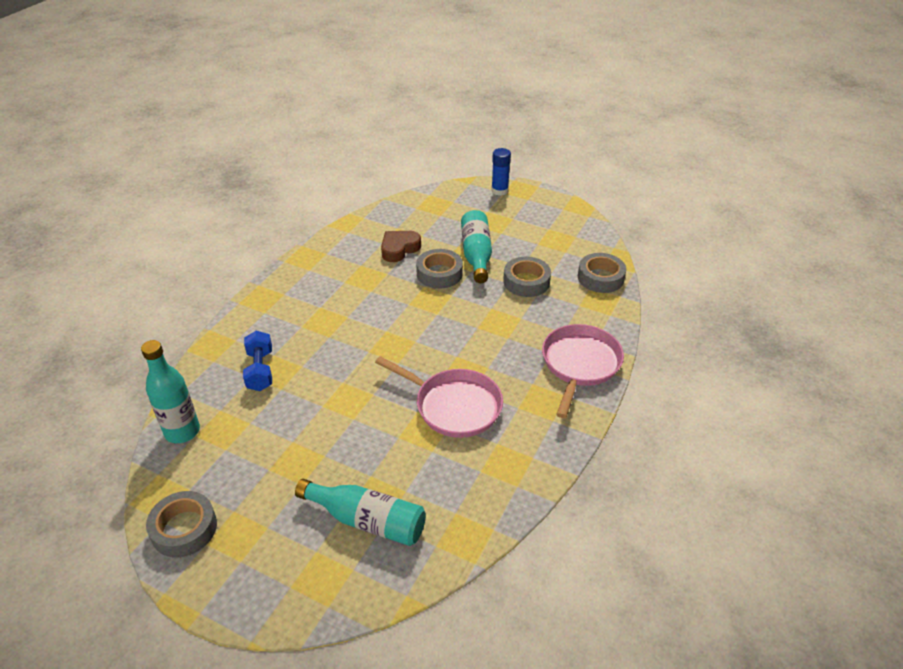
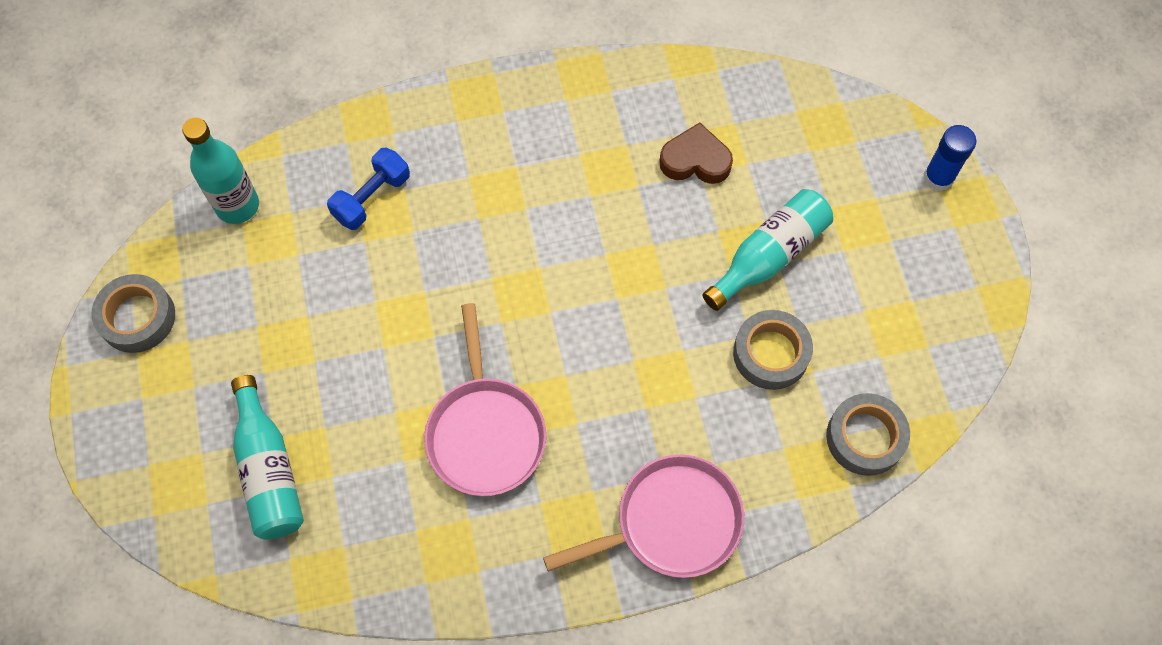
camera: 50 degrees right, 25 degrees up
(439, 273) = (691, 243): grey tape -> none

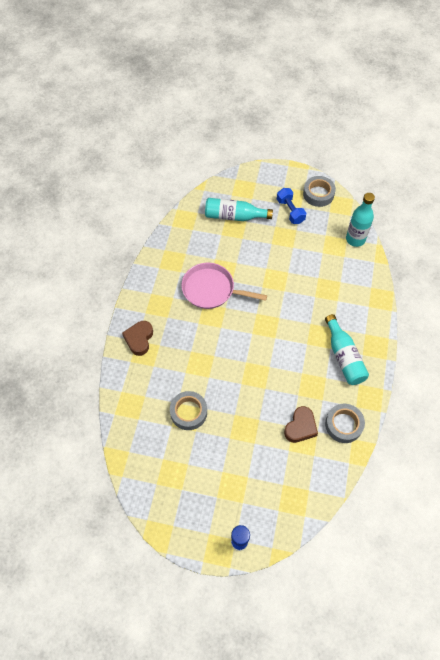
camera: 115 degrees right, 5 degrees down
(372, 197) = (338, 287): blue dumbbell -> blue dumbbell (290, 211)
(671, 522) = (139, 339): pink pan -> brown heart
(769, 256) = (235, 435): turquoise bottle -> turquoise bottle (344, 356)
(865, 437) = (131, 432): grey tape -> grey tape (343, 425)

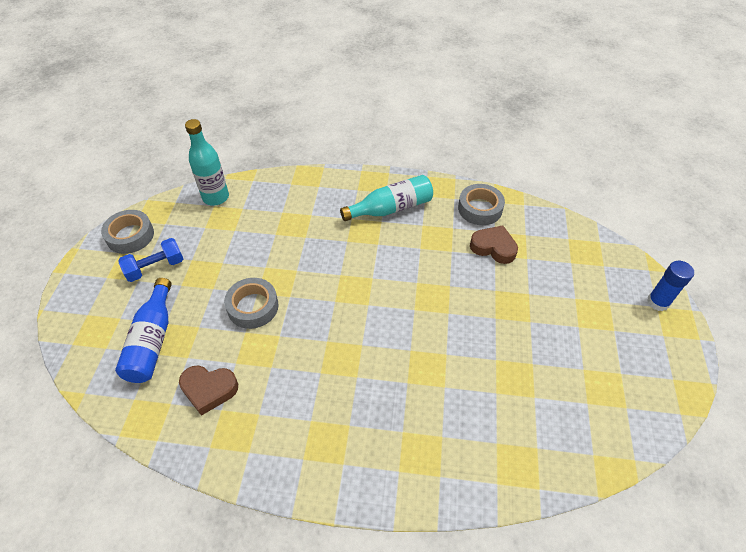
camera: 95 degrees left, 10 degrees down
(139, 339) = (396, 467): brown heart -> brown heart (209, 390)
(188, 412) = (507, 375): grey tape -> grey tape (253, 307)
(211, 289) = (295, 363): pink pan -> none
(234, 216) = (152, 341): turquoise bottle -> blue bottle

